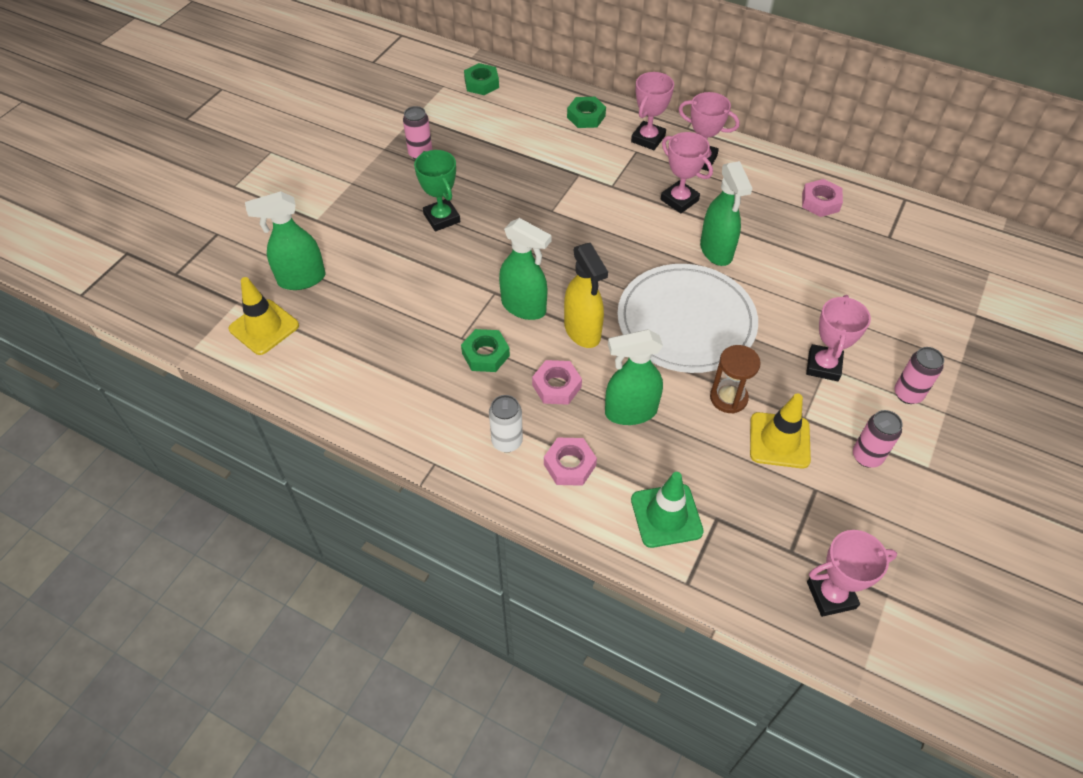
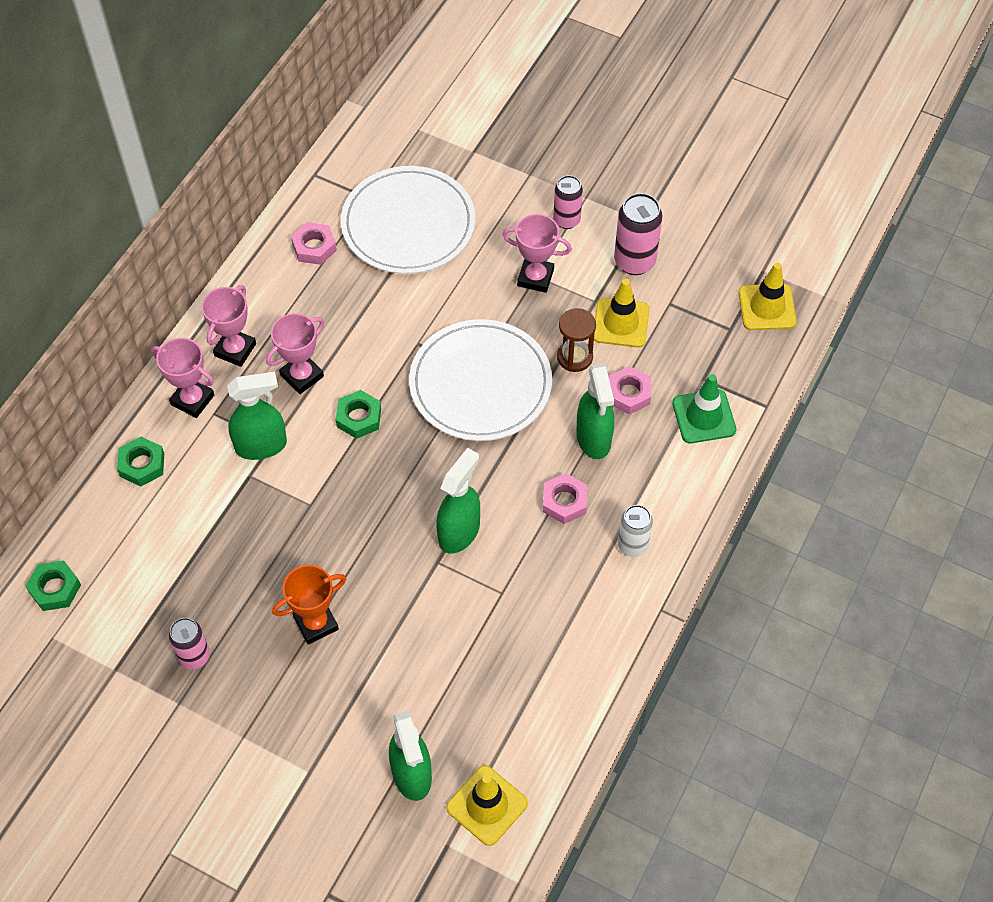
camera: 90 degrees left, 5 degrees up
(442, 218) = (316, 623): green trophy -> orange trophy
(485, 354) = (525, 568): green nut -> green nut (359, 417)
(570, 465) = (656, 491): pink nut -> pink nut (628, 393)
(582, 331) = (493, 477): yellow spray bottle -> none
(716, 251) = (383, 348): green spray bottle -> green spray bottle (261, 446)
(831, 595) = (767, 307): pink trophy -> yellow traffic cone
(865, 265) = (408, 224): none -> white plate
(867, 456) = (634, 261): pink can -> pink can, size x1.52

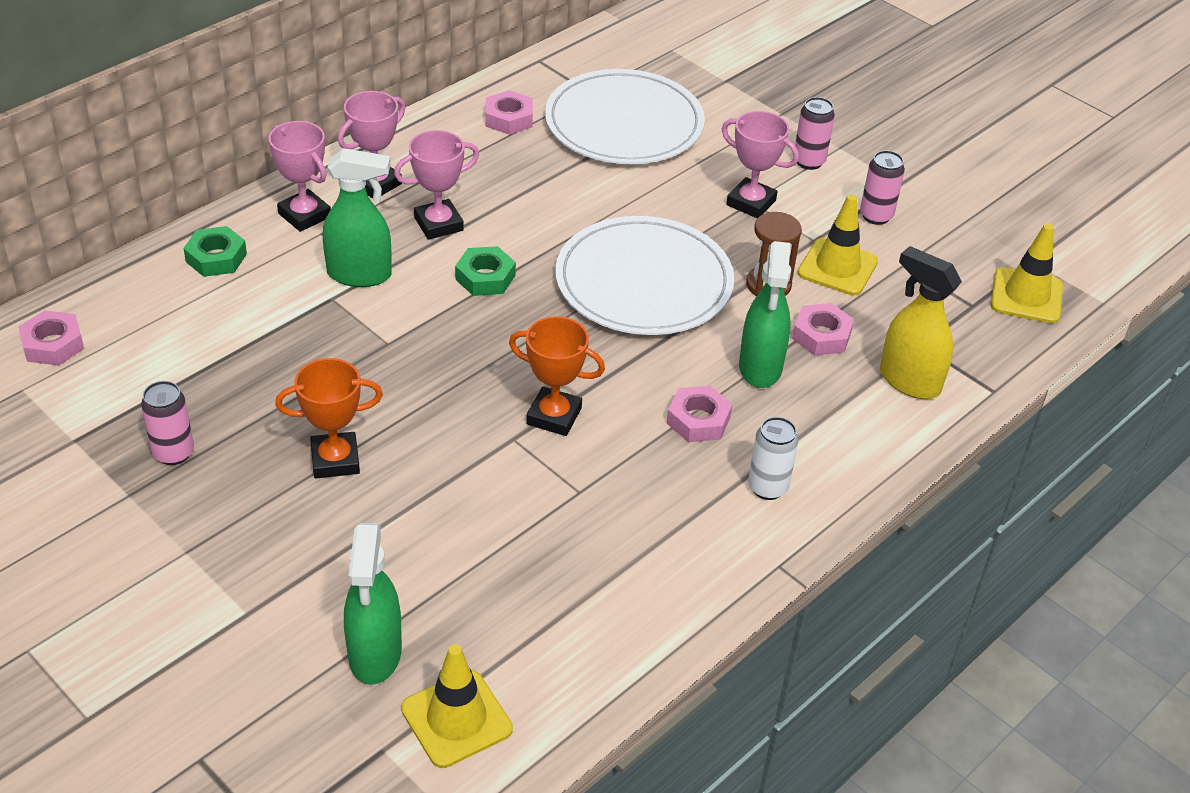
camera: 15 degrees right, 15 degrees down
(55, 588) = (53, 344): green nut -> pink nut
(459, 532) = (554, 416): green spray bottle -> orange trophy
(634, 261) = (876, 216): pink can -> pink can, size x0.66
(704, 416) = (908, 381): green traffic cone -> yellow spray bottle

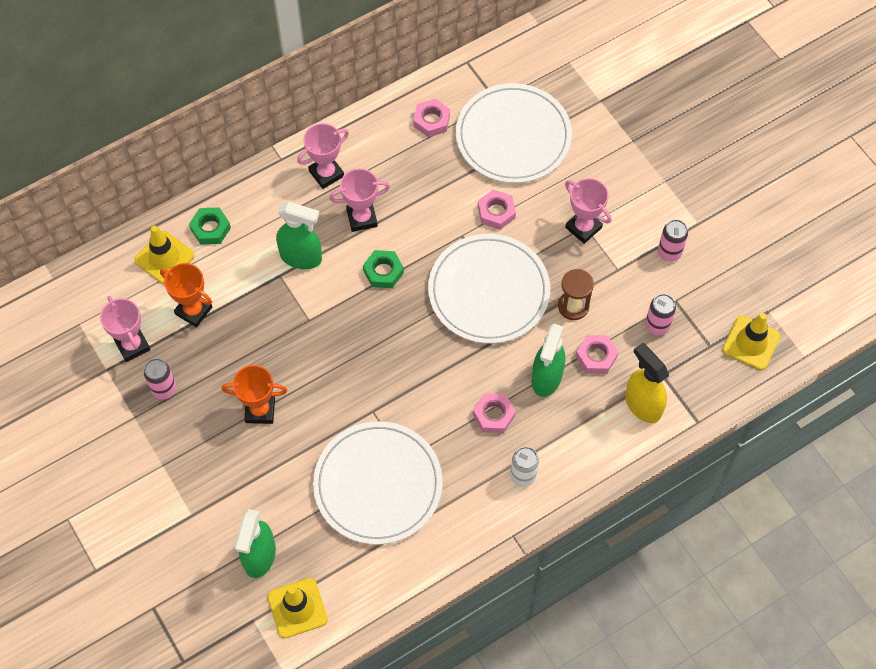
camera: 15 degrees right, 20 degrees up
(53, 344) = (100, 289): pink nut -> pink nut (496, 212)
(304, 215) = (274, 197): pink trophy -> pink trophy (132, 345)
(547, 529) = (378, 484): none -> white plate
(554, 416) = (402, 397): orange trophy -> orange trophy (193, 311)
(809, 161) = (637, 192): pink can -> pink can (657, 326)
(837, 267) = (626, 297): yellow traffic cone -> yellow traffic cone (164, 258)

